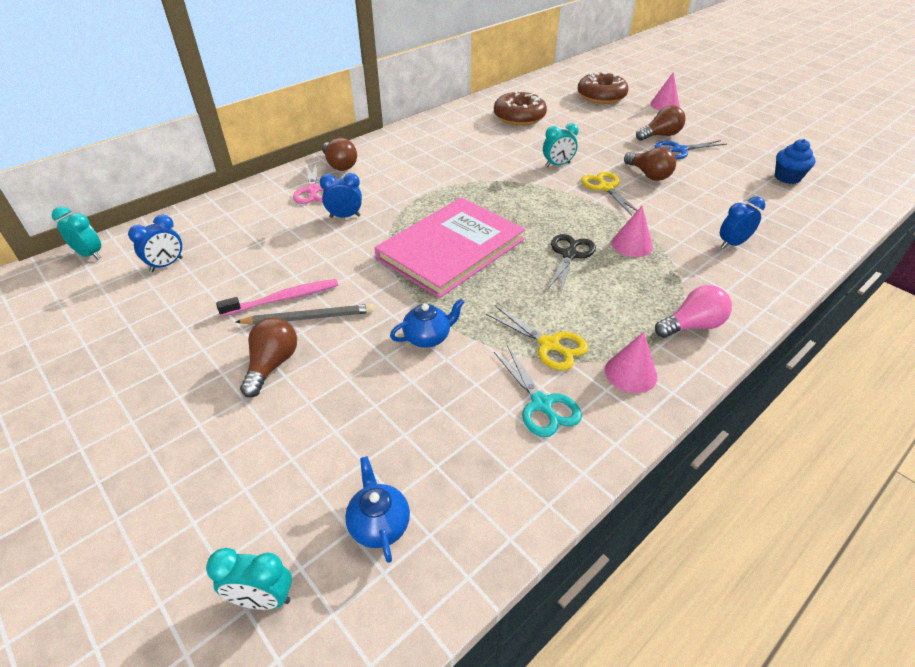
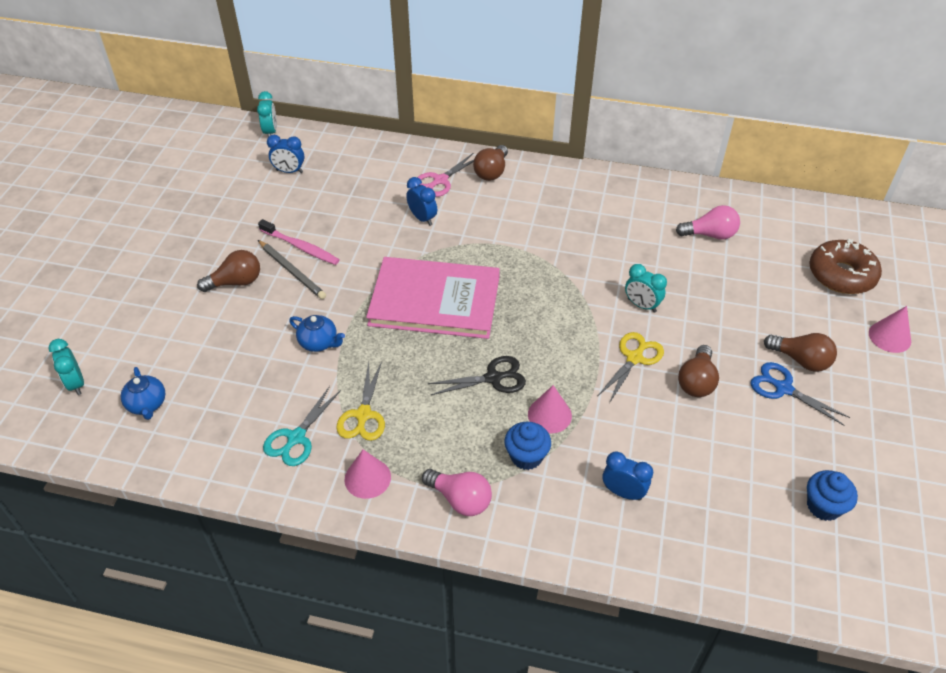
camera: 55 degrees right, 5 degrees up
(379, 524) = (147, 405): blue teapot -> blue teapot turned 120 degrees clockwise
(519, 117) = (710, 235): brown donut -> pink light bulb
(667, 272) = (526, 456): none -> blue cupcake

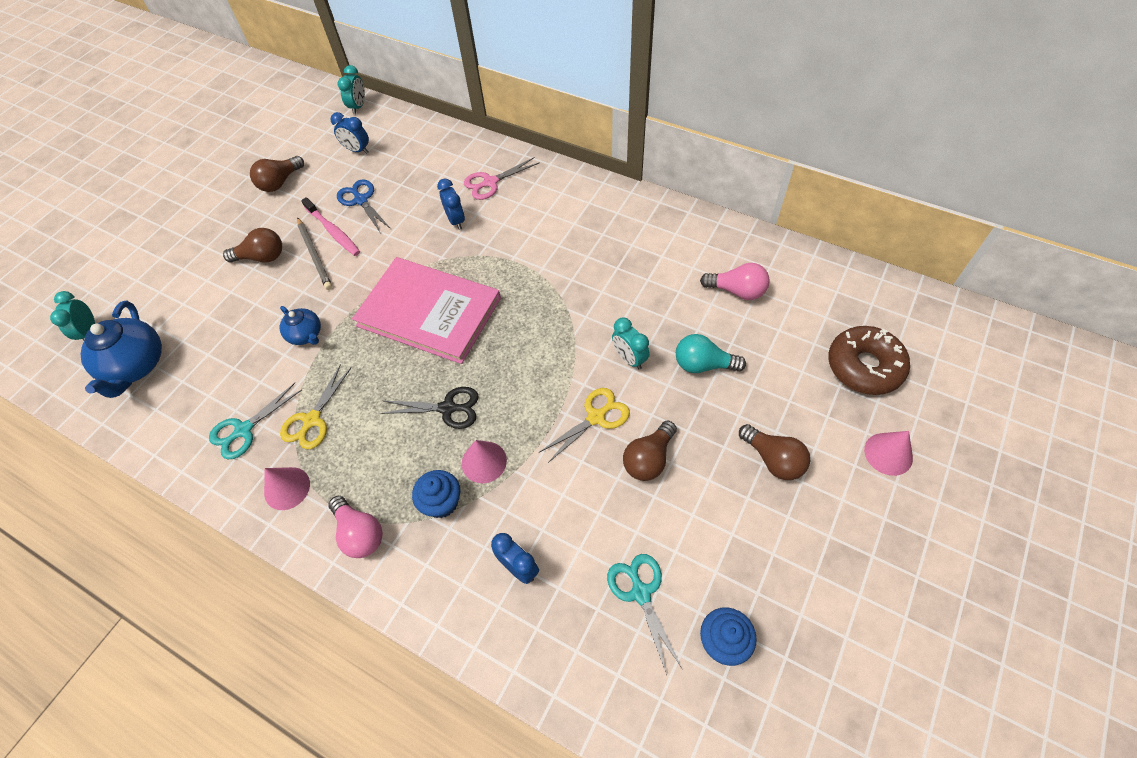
camera: 20 degrees right, 10 degrees up
(147, 405) = (136, 366): blue teapot -> blue teapot, size x1.77
(491, 172) = (543, 181): brown light bulb -> brown light bulb (280, 182)
(708, 298) = (703, 364): none -> turquoise light bulb
(738, 487) = (641, 593): none -> turquoise scissors
(783, 388) = (739, 489): blue scissors -> blue scissors (361, 200)

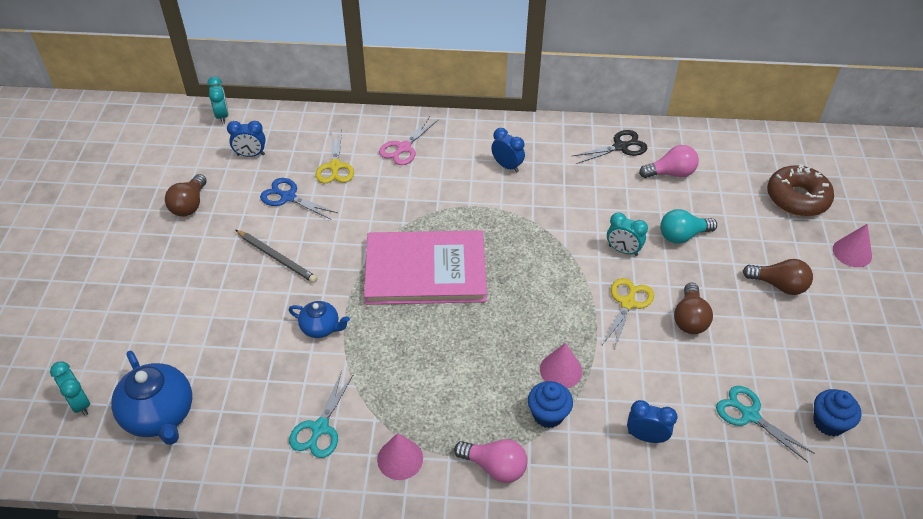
camera: 30 degrees left, 10 degrees down
(262, 257) = (222, 276): brown light bulb -> none
(312, 420) = (381, 395): yellow scissors -> yellow scissors (335, 166)
(333, 231) = (280, 232): pink toothbrush -> none
(447, 408) = (499, 341): black scissors -> black scissors (620, 147)
(456, 220) = (395, 188): blue clock -> blue clock (507, 166)

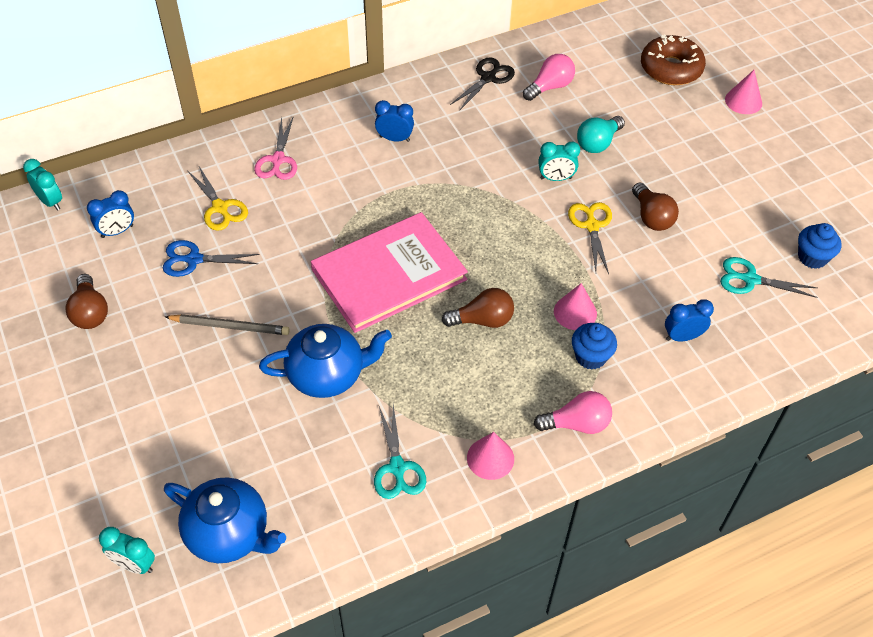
camera: 30 degrees left, 5 degrees up
(321, 328) = (327, 375): blue teapot -> blue teapot, size x1.77
(778, 285) = (704, 155): brown light bulb -> brown light bulb (482, 320)

